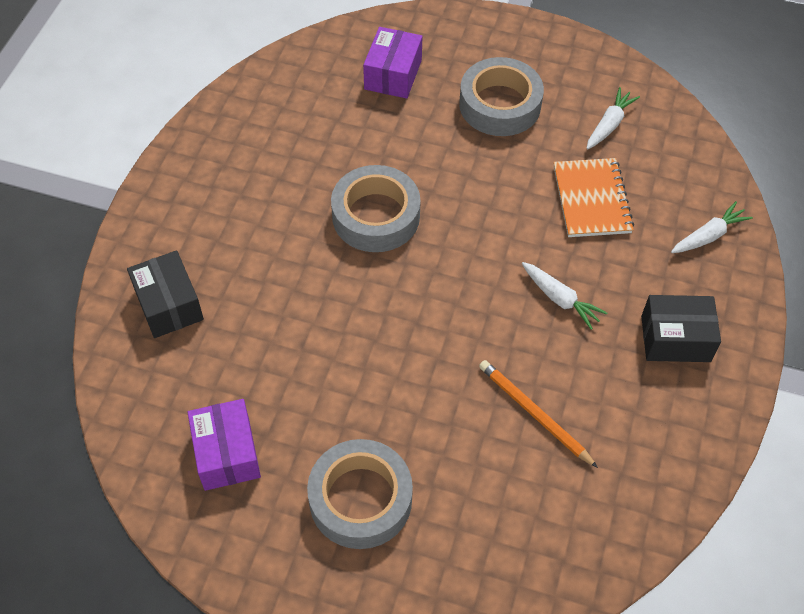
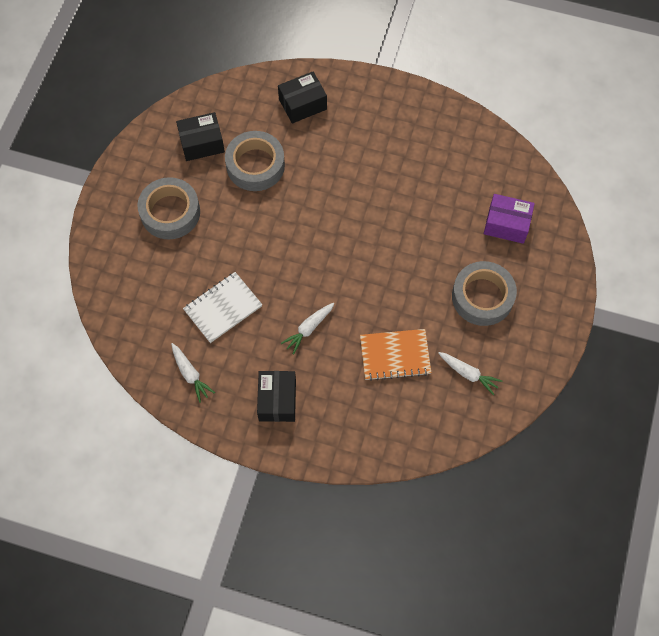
camera: 90 degrees right, 10 degrees up
(227, 453) = (202, 143): purple box -> black box
(376, 216) = (374, 216): grey tape -> grey tape (255, 165)
(534, 413) = (223, 308): orange pencil -> white notebook
(709, 235) = (365, 434): white carrot -> white carrot (190, 374)

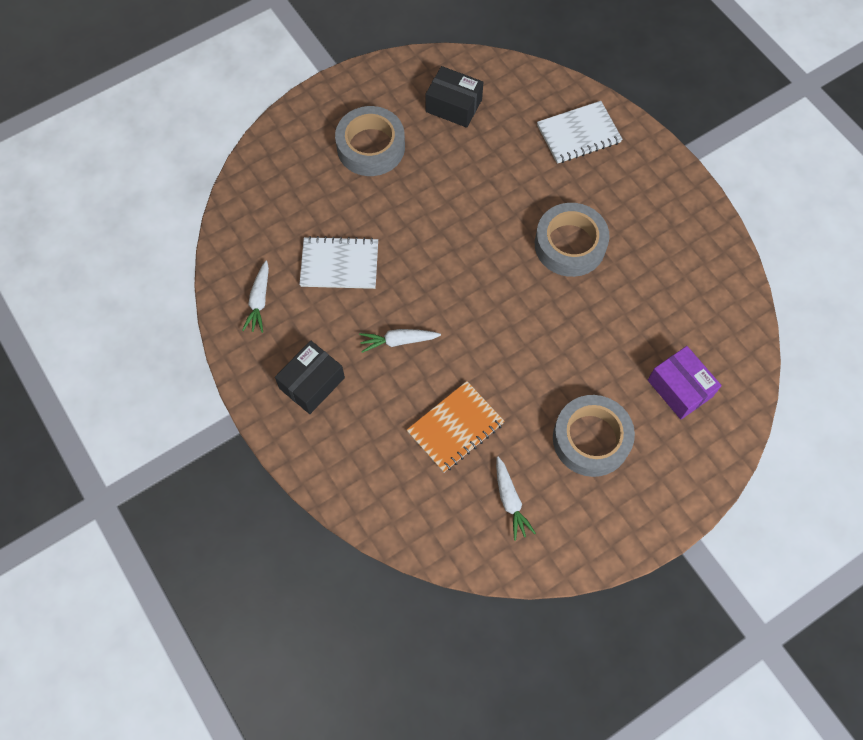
camera: 40 degrees right, 0 degrees up
(255, 165) = (484, 159): grey tape -> grey tape (570, 245)
(302, 104) = (578, 134): black box -> white notebook
(395, 355) = (455, 428): orange notebook -> orange notebook turned 75 degrees counterclockwise

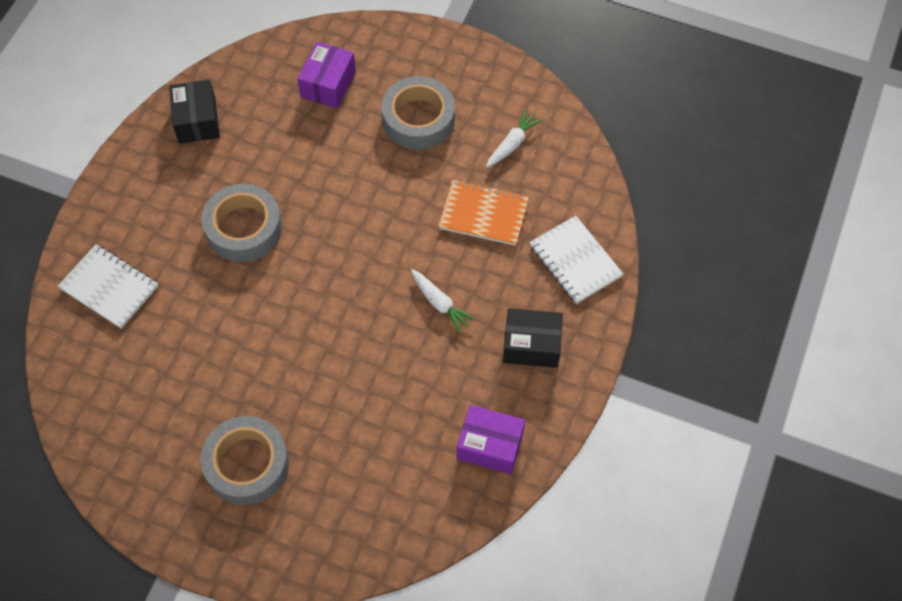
camera: 125 degrees left, 5 degrees down
(259, 301) = (490, 445): white carrot -> purple box
(339, 264) = (400, 402): white notebook -> white notebook (575, 261)
(453, 106) = (143, 419): black box -> black box (197, 120)

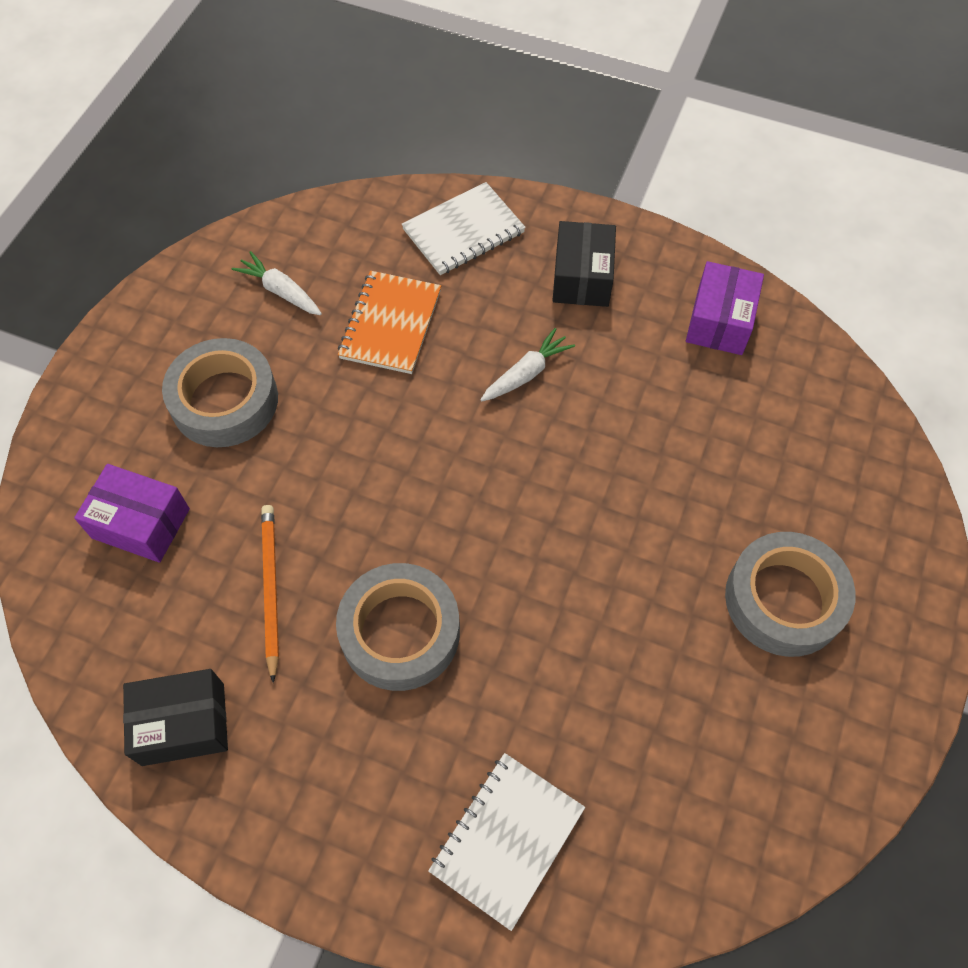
camera: 90 degrees left, 0 degrees up
(278, 156) = (270, 588): none -> orange pencil

